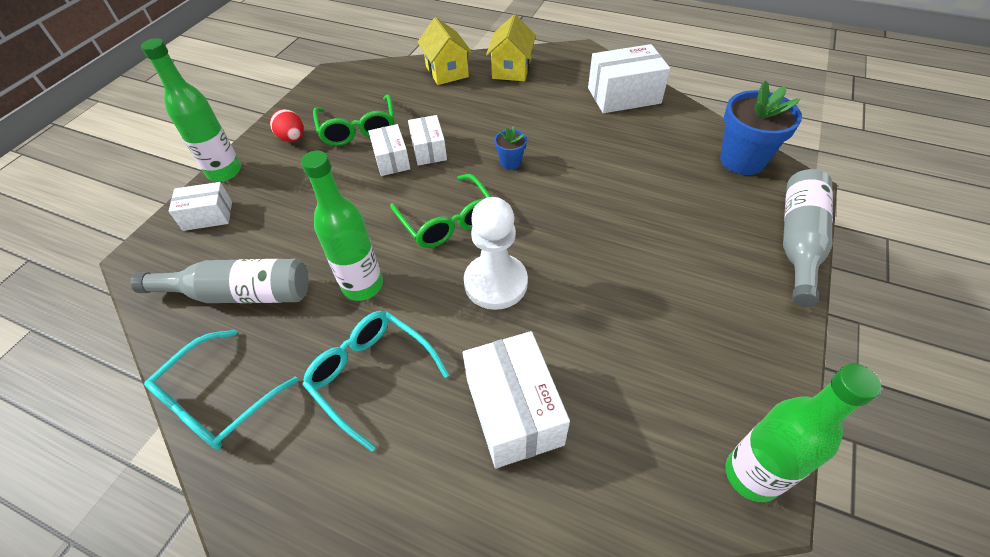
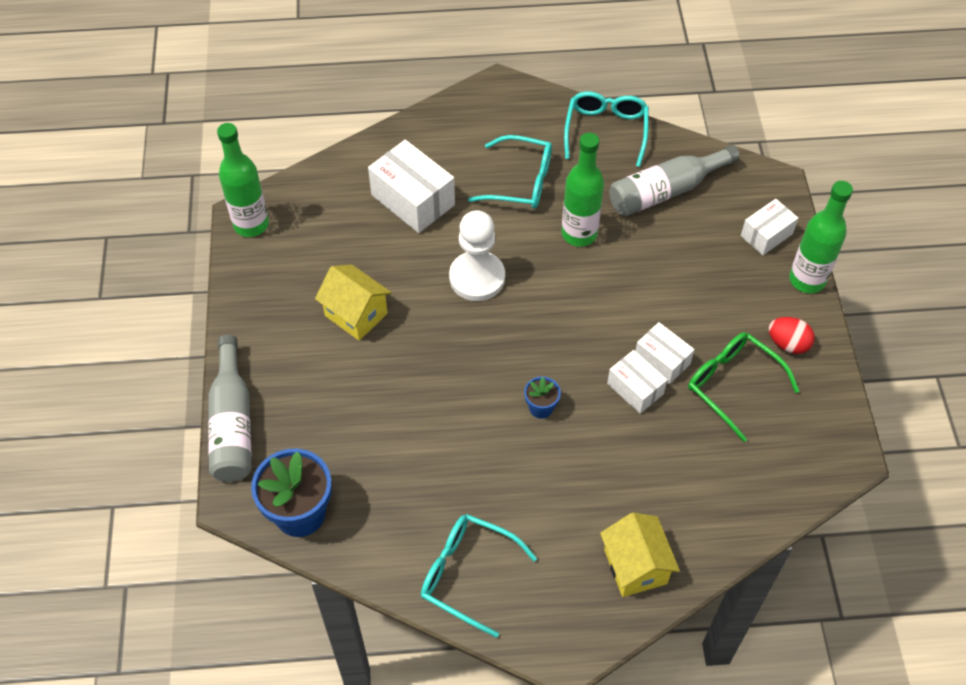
camera: 150 degrees right, 5 degrees up
(447, 72) = (714, 525): yellow house -> yellow house (356, 314)
(447, 221) = (555, 315): green glasses -> none
(624, 95) = (467, 574): white box -> turquoise glasses

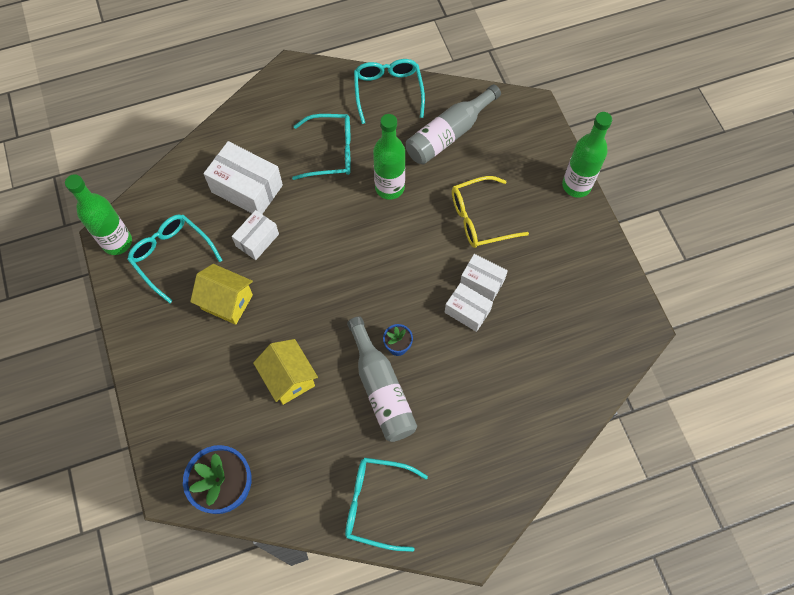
camera: 15 degrees left, 10 degrees up
(232, 423) = (150, 424): grey bottle -> grey bottle (381, 388)
(307, 252) = (171, 256): none -> turquoise glasses
(477, 278) = (317, 245): white pawn -> none
(635, 566) = (504, 462): yellow house -> yellow house (289, 378)
(678, 290) = (480, 218): none -> yellow glasses
(732, 385) = (541, 289): green glasses -> none
(766, 235) = (536, 154): white box -> white box (257, 240)
(788, 344) = (575, 244): red egg -> none

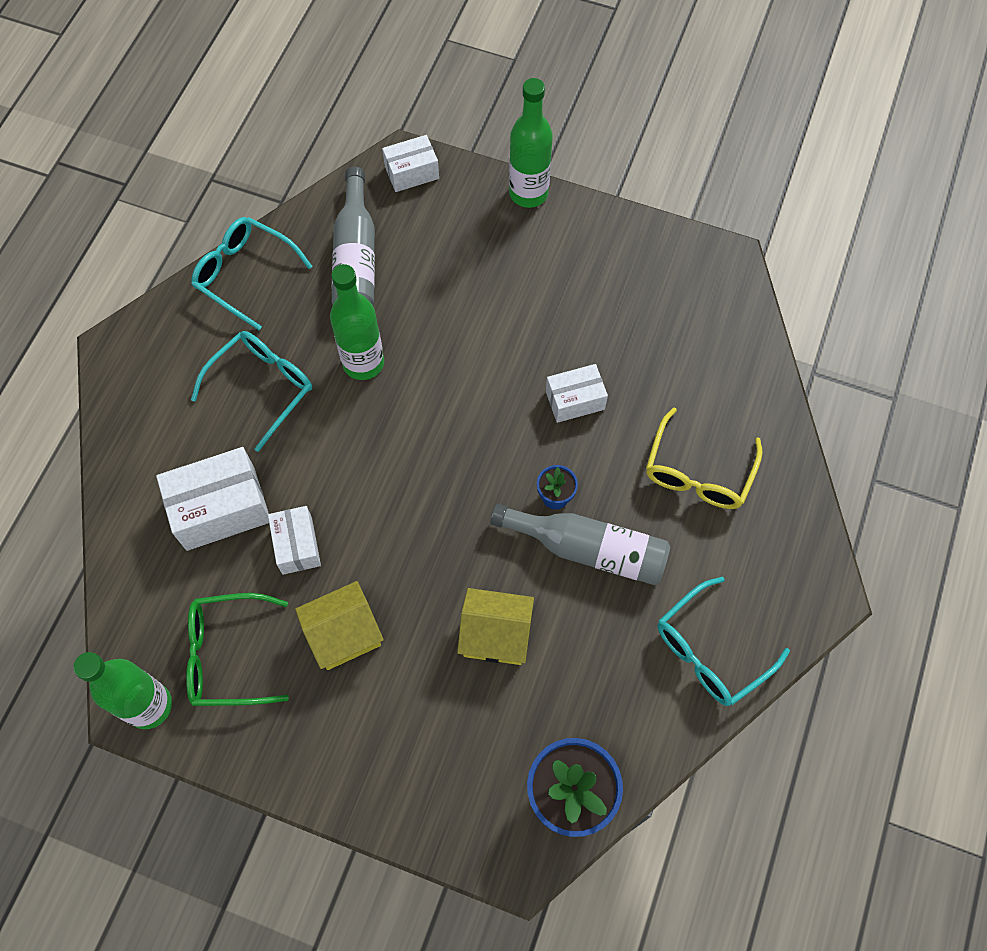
camera: 50 degrees left, 0 degrees up
(171, 256) = (228, 655): turquoise glasses -> green glasses
(480, 218) = (482, 307): yellow glasses -> yellow glasses (698, 472)
(482, 282) = (555, 361): white box -> white box (412, 172)

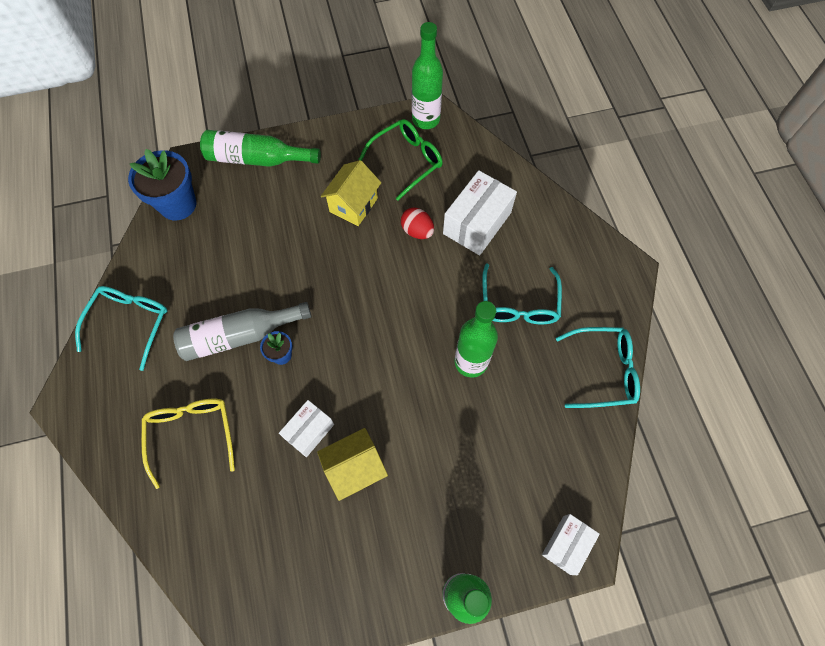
camera: 145 degrees right, 0 degrees up
(297, 545) = (417, 231): white box -> red egg
(356, 258) = (542, 437): grey bottle -> none
(419, 801) = (257, 159): none -> green bottle
(496, 635) = (267, 254): yellow house -> yellow house (355, 468)

